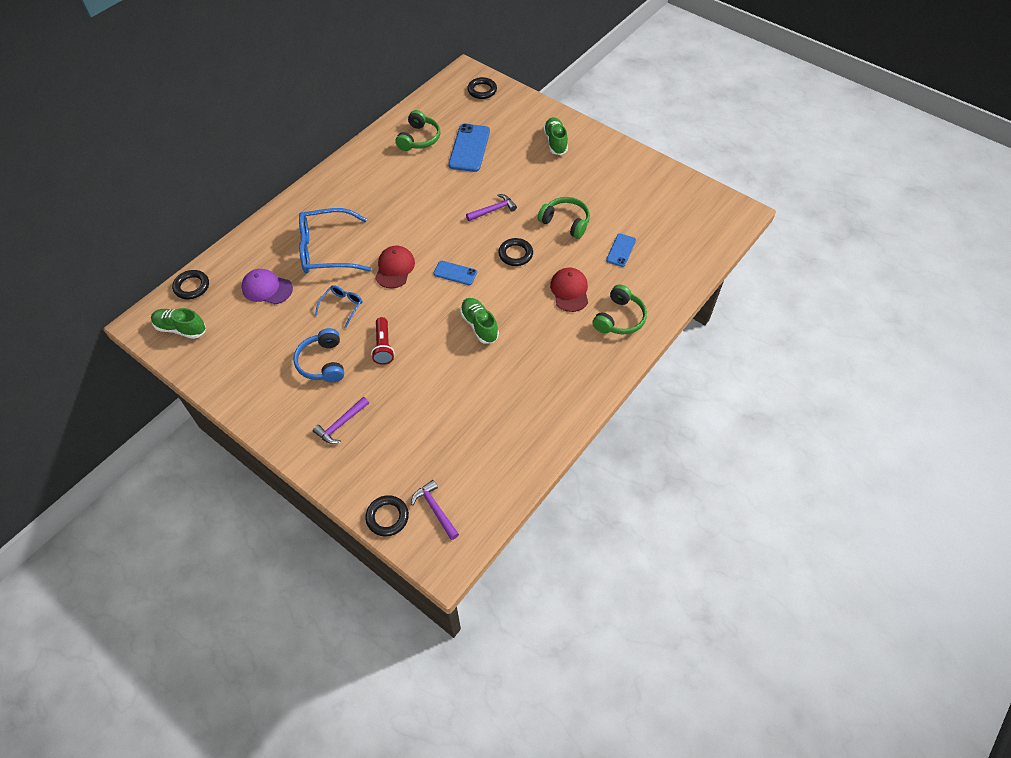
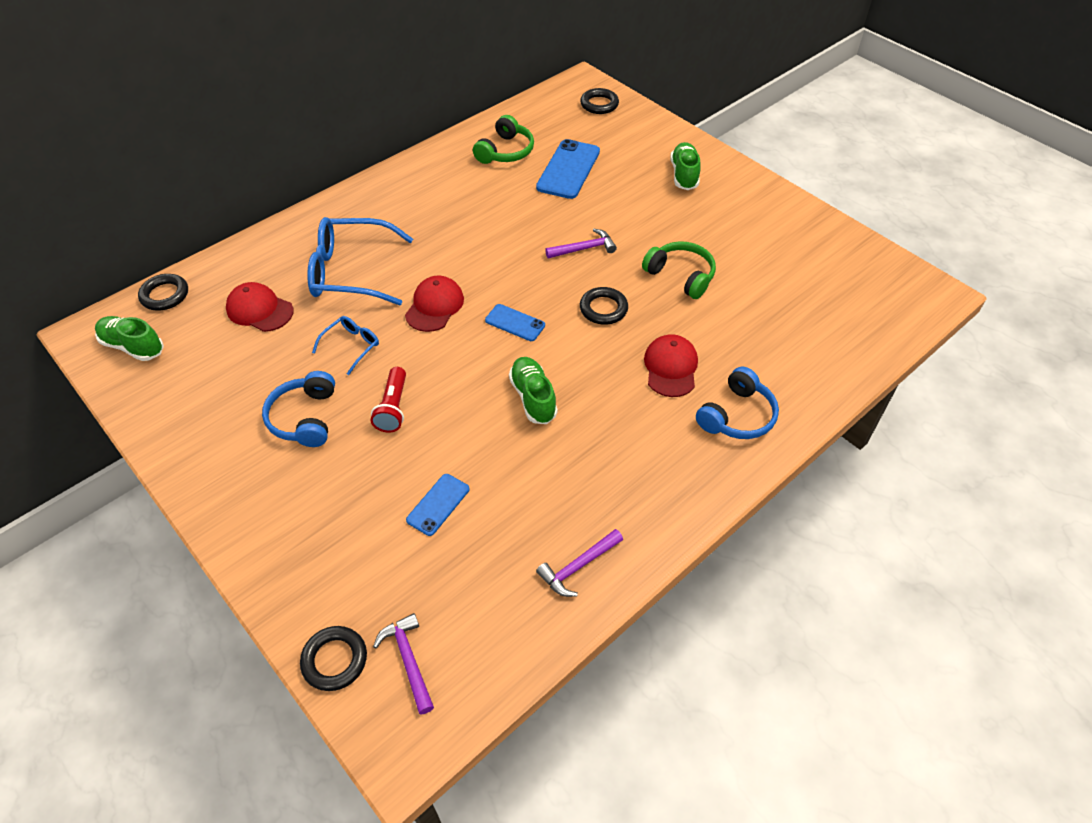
camera: 10 degrees right, 5 degrees down
(267, 288) = (259, 310): purple cap -> red cap
(341, 424) = (305, 508): purple hammer -> purple hammer (578, 567)
(619, 318) = (737, 415): green headphones -> blue headphones
(621, 250) = (753, 322): blue phone -> blue phone (438, 504)

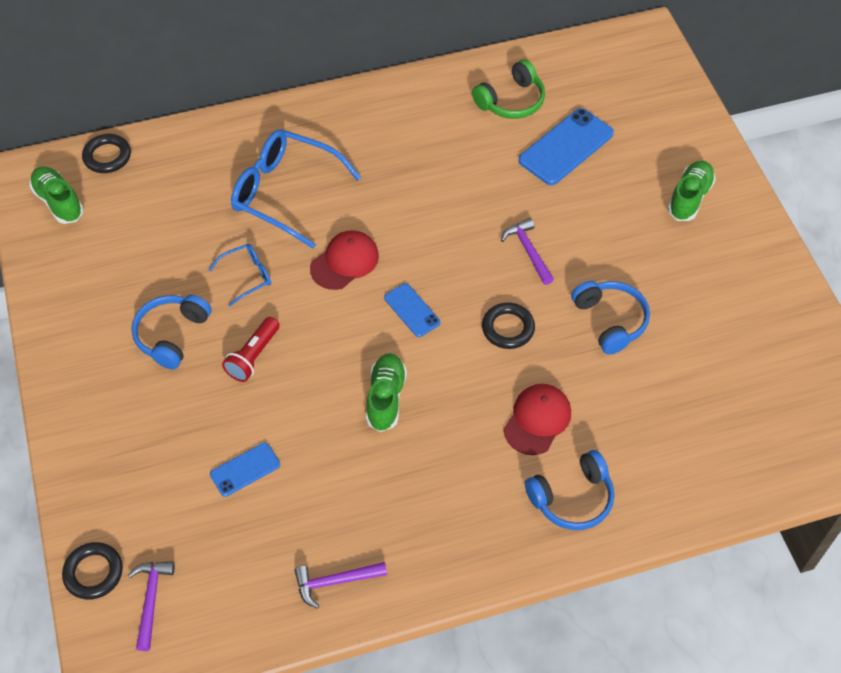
camera: 25 degrees right, 5 degrees up
(259, 310) = (183, 204): red cap -> none
(584, 248) = (528, 251): purple hammer -> purple hammer turned 120 degrees counterclockwise
(599, 104) = (648, 72): black ring -> none
(681, 276) = (610, 321): green headphones -> blue headphones

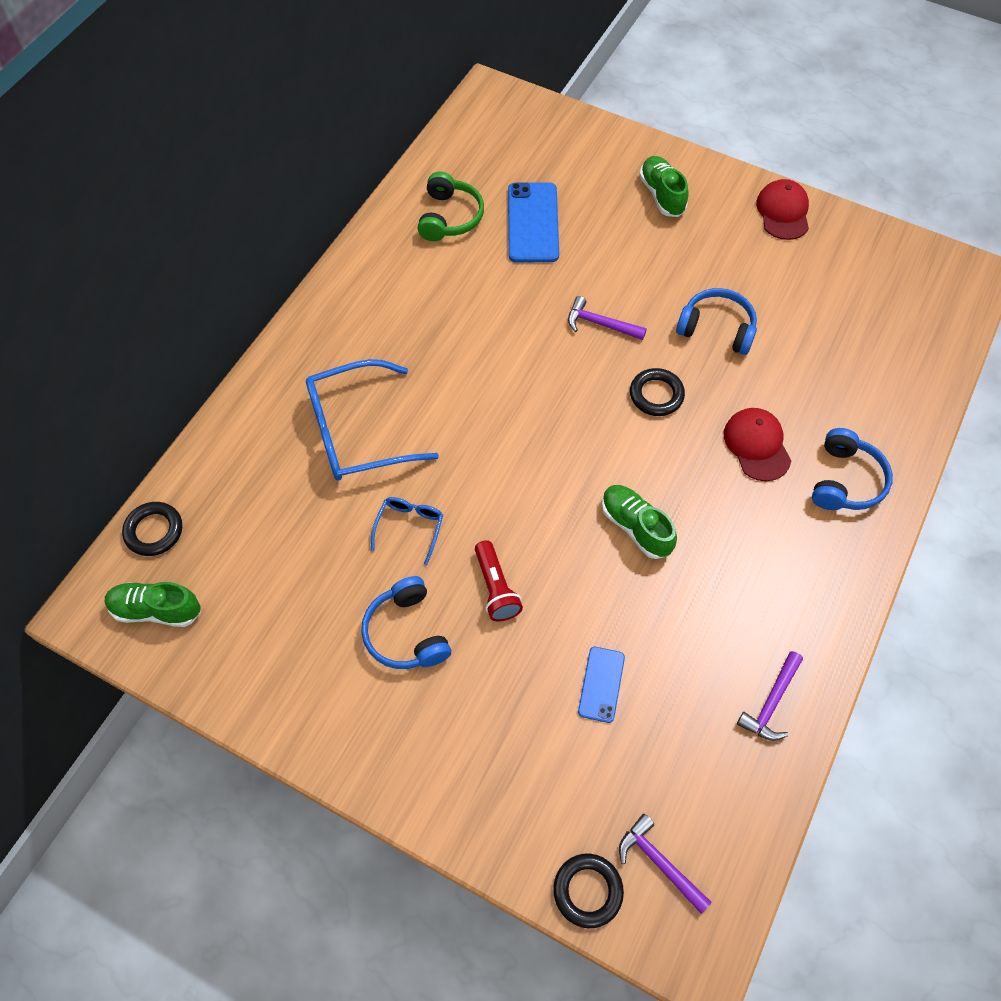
camera: 45 degrees left, 5 degrees up
(345, 262) = (475, 448): red cap -> red cap (783, 212)
(412, 310) = (572, 442): blue phone -> none

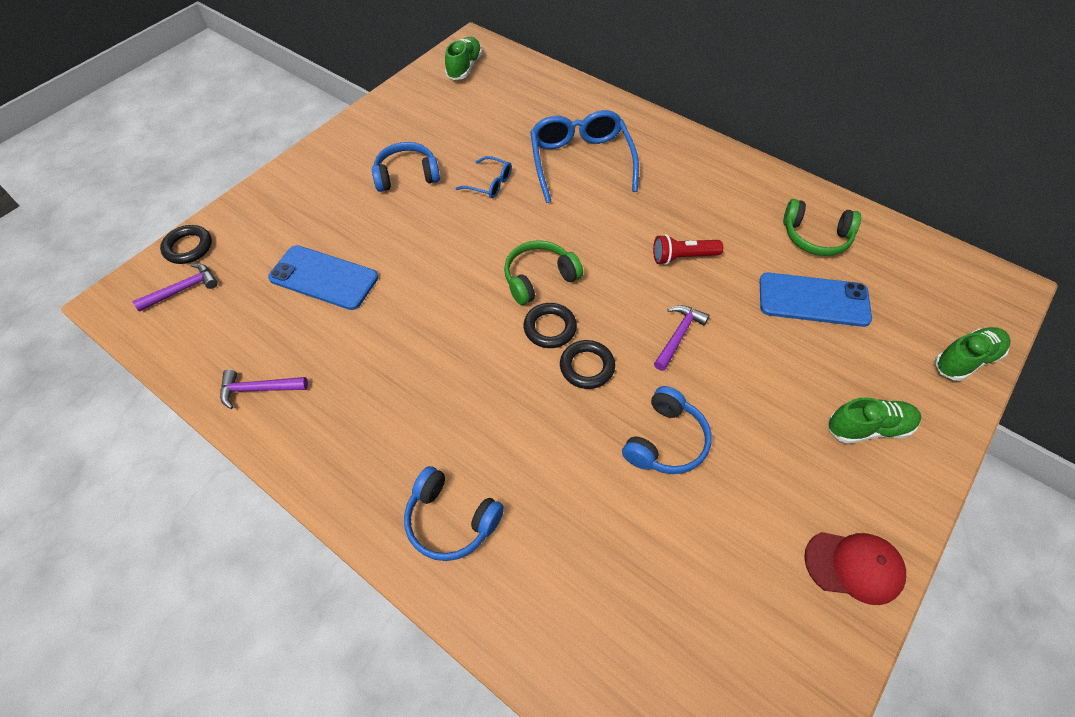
camera: 100 degrees right, 5 degrees down
(154, 531) = (521, 66): black ring -> black ring (550, 328)
(495, 588) = (424, 226): red flashlight -> red flashlight (682, 257)
(554, 451) = (539, 278): none -> green headphones
(601, 684) = (324, 277): blue phone -> blue phone, size x1.76
(635, 527) = (450, 324): green shoe -> green shoe (965, 360)
(757, 445) = (512, 443): red cap -> none
(771, 703) = (258, 389): purple hammer -> purple hammer turned 45 degrees counterclockwise

